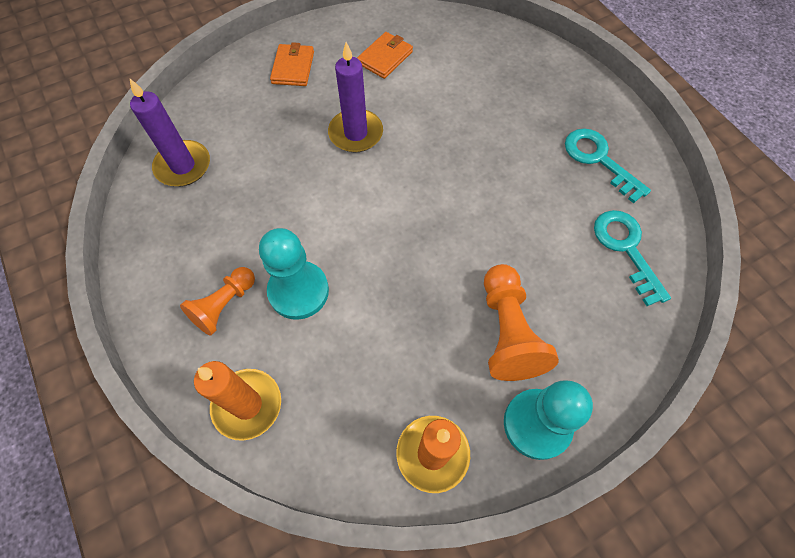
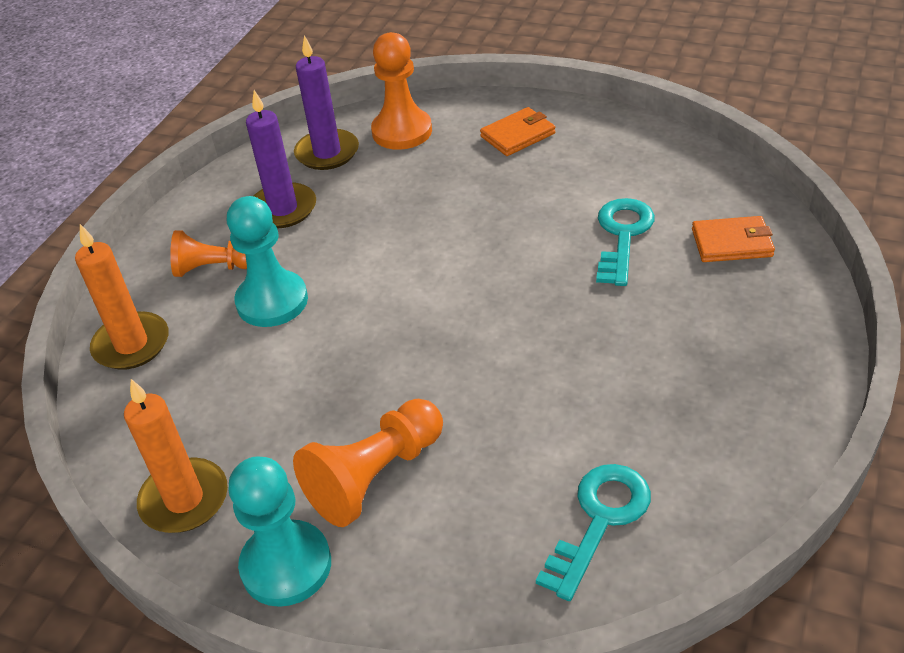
camera: 55 degrees right, 20 degrees down
(214, 115) = (402, 131): none -> orange pawn
(356, 133) = (492, 221): purple candle -> purple candle (283, 209)
(385, 57) = (615, 178): orange wallet -> orange wallet (732, 243)
(598, 160) = (704, 421): turquoise key -> turquoise key (622, 235)

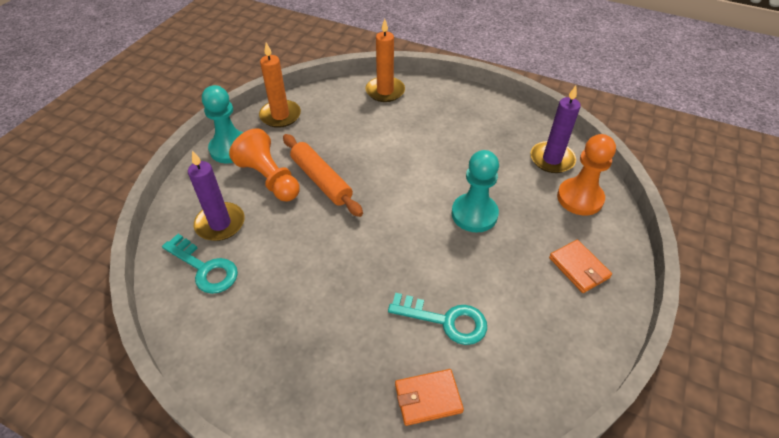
camera: 90 degrees right, 5 degrees up
(213, 268) = (439, 115): orange pawn -> none
(272, 301) = (407, 138): turquoise pawn -> turquoise pawn (474, 214)
(283, 209) = (491, 140): purple candle -> purple candle (220, 224)
(377, 399) = (321, 180): none -> orange rolling pin
(732, 243) = (428, 398): orange wallet -> orange wallet turned 75 degrees clockwise

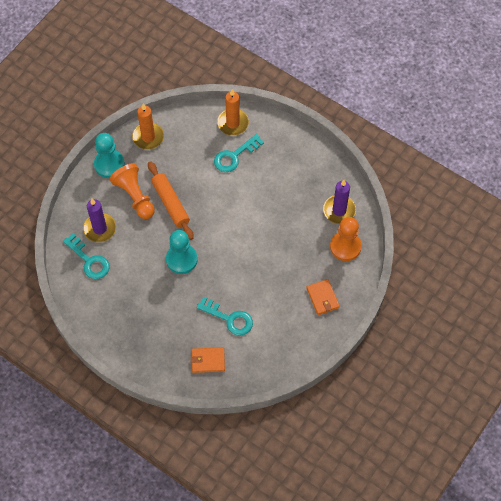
camera: 10 degrees right, 15 degrees up
(396, 121) = (234, 156): none -> turquoise key
(474, 214) = (269, 248): turquoise pawn -> turquoise pawn (181, 259)

